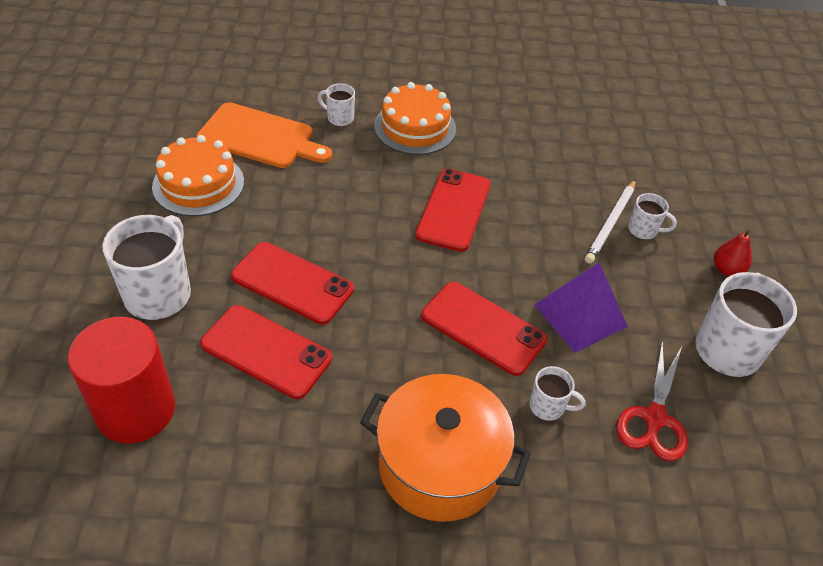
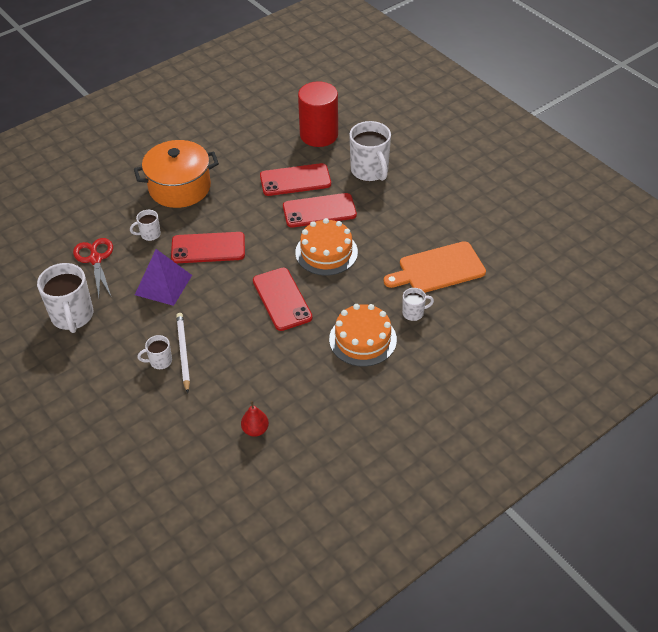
camera: 145 degrees right, 0 degrees up
(198, 184) = (428, 223): orange cake -> orange cake (326, 252)
(726, 270) = (93, 367): red pear -> red pear (255, 430)

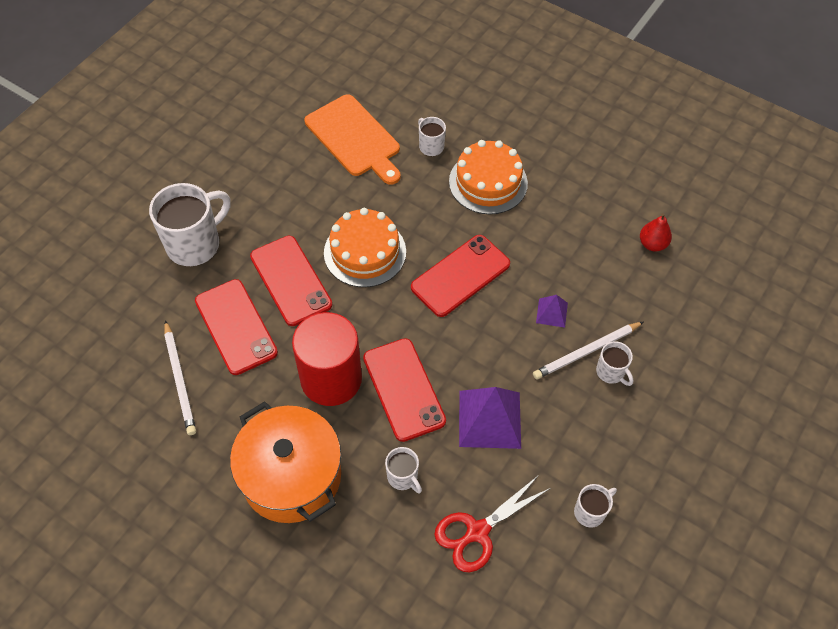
camera: 110 degrees left, 10 degrees up
(72, 316) = (590, 512): white mug -> white mug, size x0.50
(225, 342) = (552, 313): none -> purple pyramid
(269, 152) = (180, 379): none -> white pencil
(319, 135) = (126, 326): red cylinder -> red cylinder (331, 379)

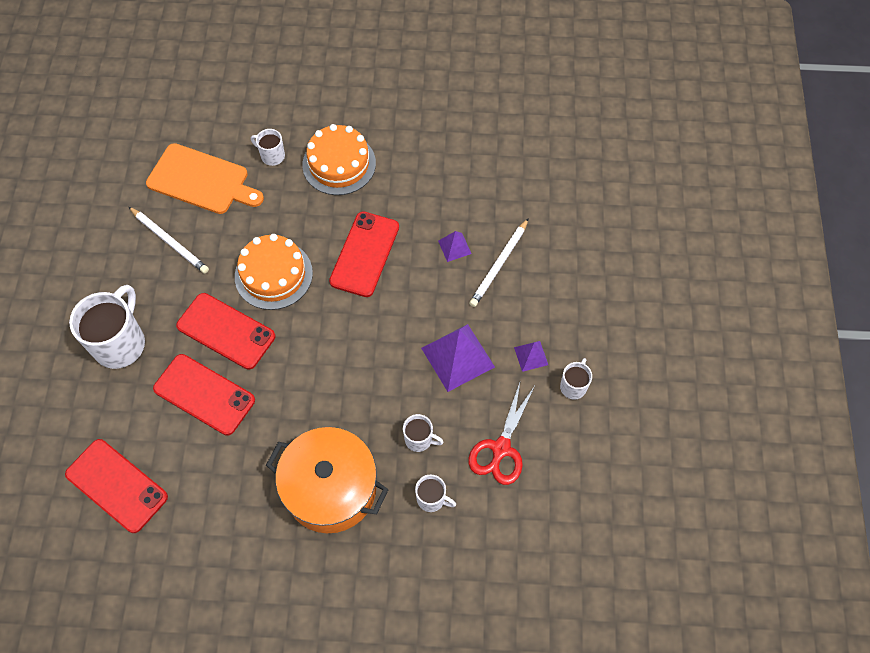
camera: 30 degrees left, 5 degrees up
(180, 379) = (185, 464): white pencil -> white pencil (170, 241)
(331, 379) = (313, 394): red cylinder -> none
(403, 389) = (376, 370): red phone -> red phone (116, 485)
(564, 457) = (531, 356): none -> purple pyramid
(611, 372) = (526, 271): white mug -> white mug (432, 499)
(652, 244) = (498, 151): red pear -> none

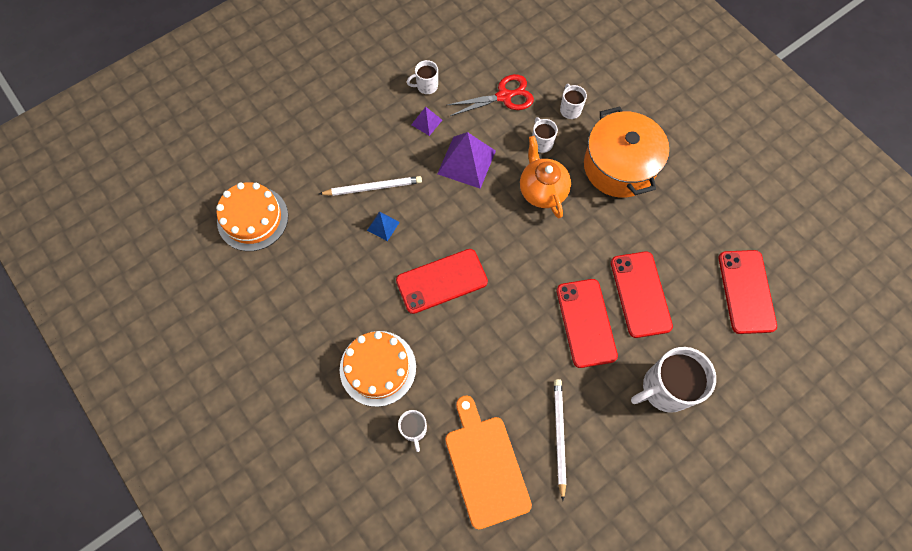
camera: 130 degrees left, 5 degrees up
(273, 275) = (514, 330): orange cake -> orange cake (253, 218)
(371, 398) = (542, 190): none -> orange teapot
(454, 247) = (383, 226): purple pyramid -> blue pyramid

